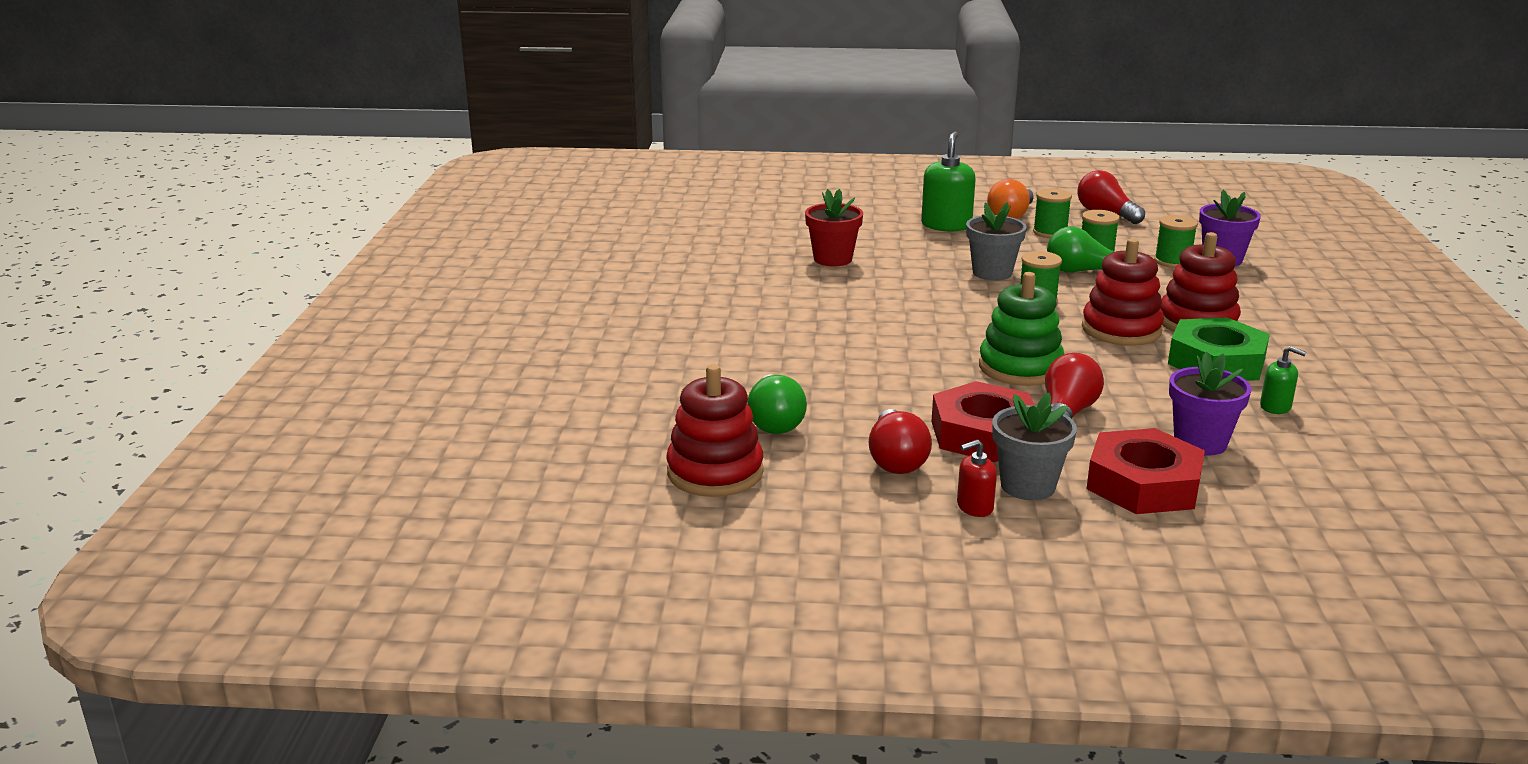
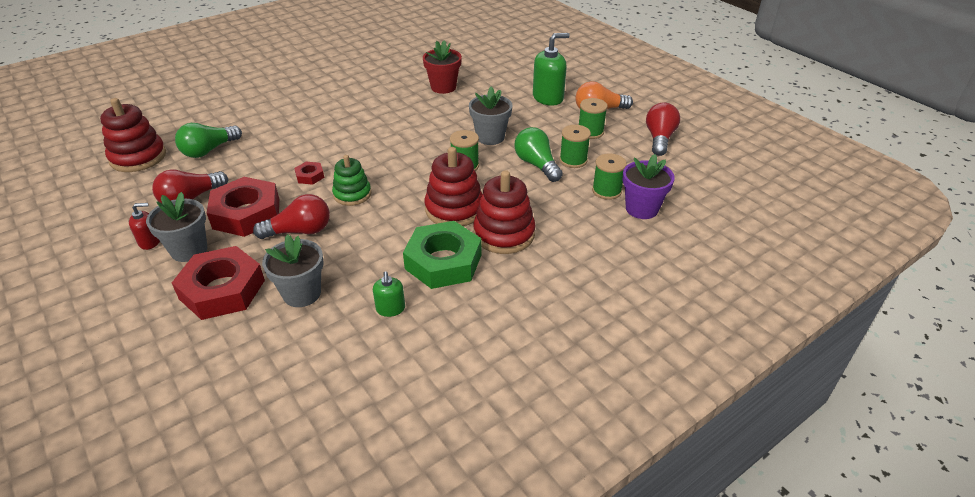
camera: 50 degrees right, 15 degrees up
(942, 379) = (310, 176): none -> red nut
(974, 507) = (150, 242): red soap dispenser -> red soap dispenser turned 135 degrees clockwise
(1020, 368) = (352, 194): green stacking toy -> green stacking toy, size x0.66
(1200, 443) = (302, 293): purple flower pot -> grey flower pot

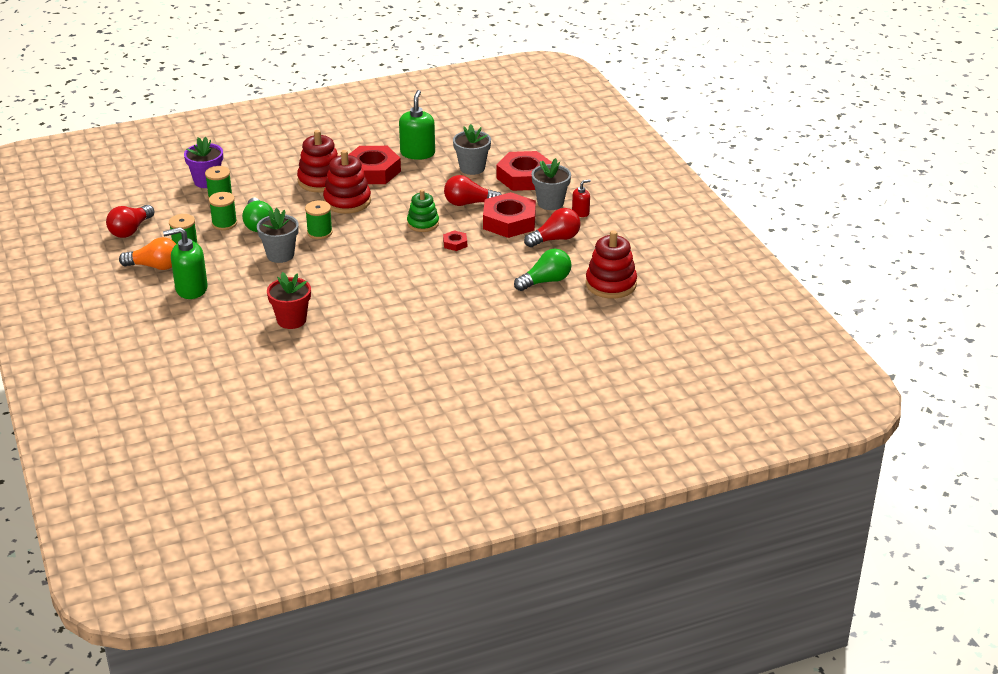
camera: 165 degrees left, 5 degrees down
(150, 242) = (580, 212): red soap dispenser -> red soap dispenser turned 150 degrees clockwise
(390, 309) = (417, 153): green soap dispenser -> green soap dispenser, size x1.85
(443, 261) = (372, 171): green nut -> red nut

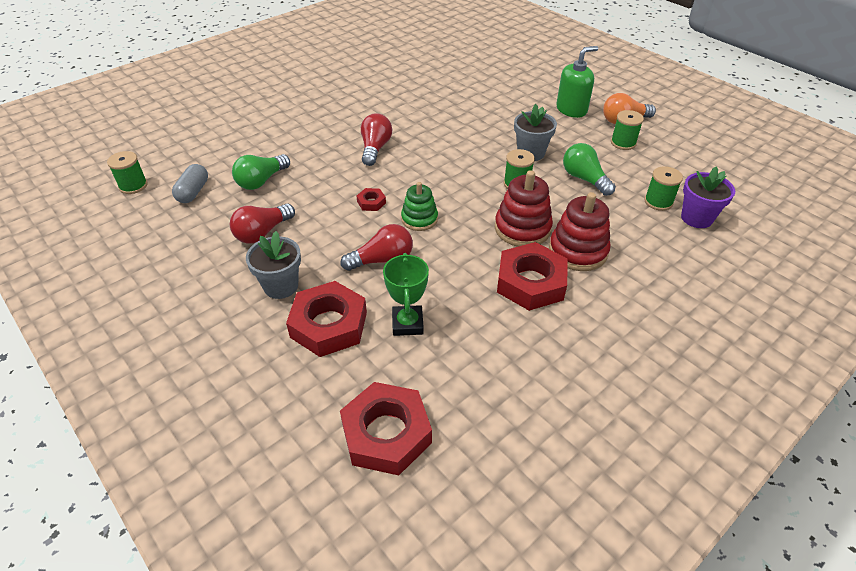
camera: 160 degrees right, 10 degrees up
(131, 230) = (689, 147): red light bulb -> red light bulb (375, 148)
(224, 223) = (617, 172): green spool -> green spool (133, 186)
(291, 320) = (468, 103): red flower pot -> none
(417, 153) = (497, 333): green soap dispenser -> none
(472, 168) = (407, 323): grey flower pot -> green trophy
(509, 221) = (323, 245): red nut -> red nut (386, 433)
(580, 212) = (238, 280): red soap dispenser -> none
(611, 284) = (193, 192): red stacking toy -> grey capsule

